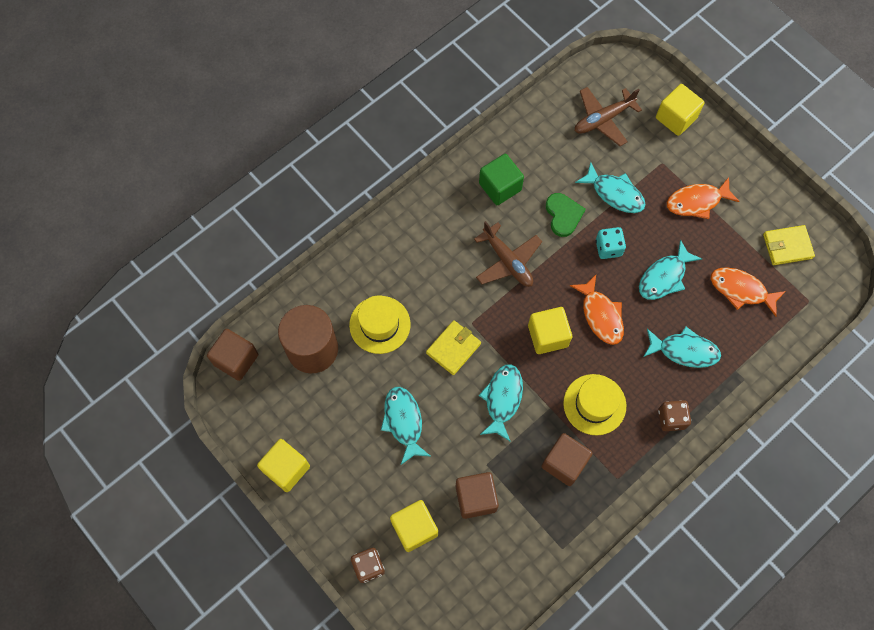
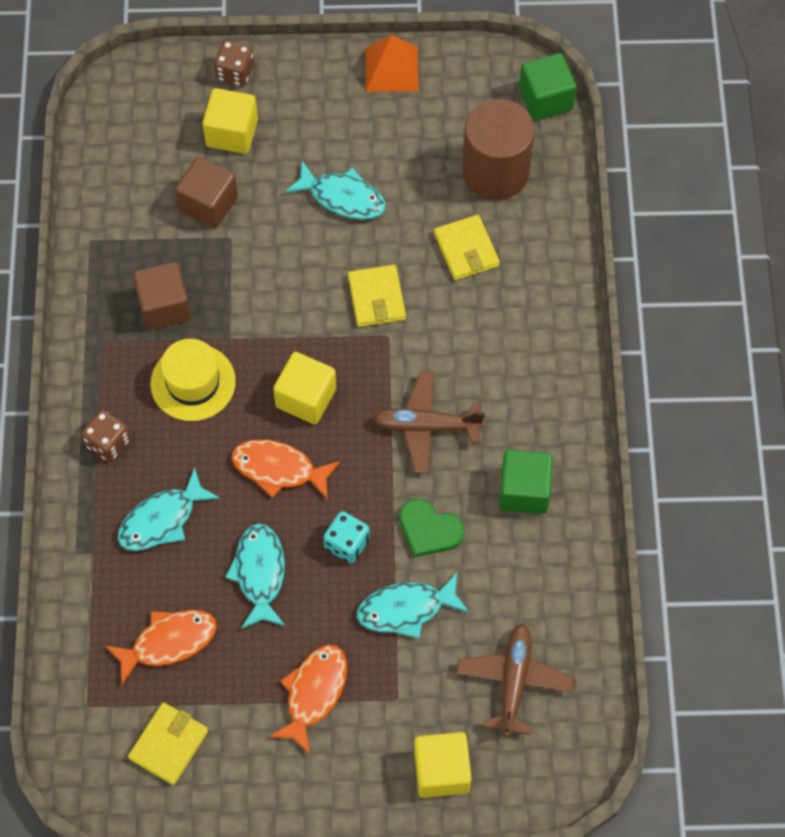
camera: 130 degrees right, 5 degrees down
(236, 359) = (545, 99): brown cube -> green cube
(286, 469) = (391, 69): yellow cube -> orange pyramid
(380, 324) = (466, 250): yellow hat -> yellow wallet
(502, 399) = (281, 302): turquoise fish -> none

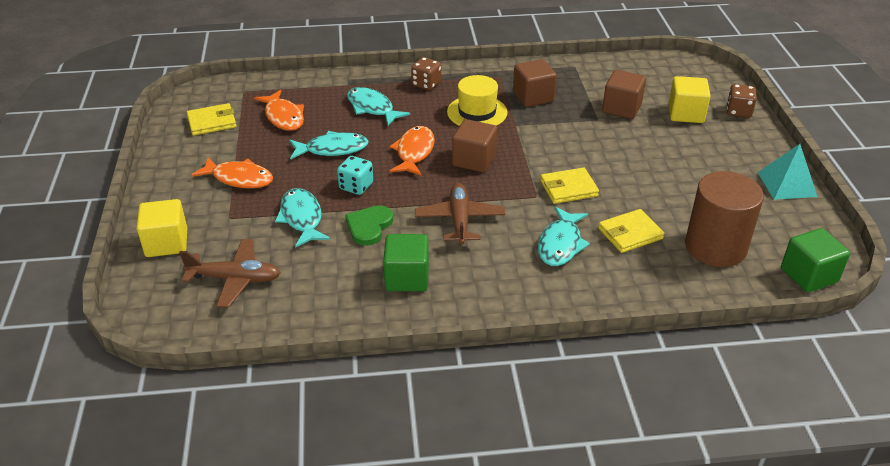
camera: 85 degrees right, 25 degrees down
(168, 744) = (212, 122): yellow wallet -> yellow wallet turned 45 degrees counterclockwise
(306, 398) = (474, 160): yellow cube -> brown cube
(342, 197) = (653, 167): turquoise fish -> turquoise fish (560, 244)
(391, 69) = (786, 184): orange pyramid -> turquoise pyramid

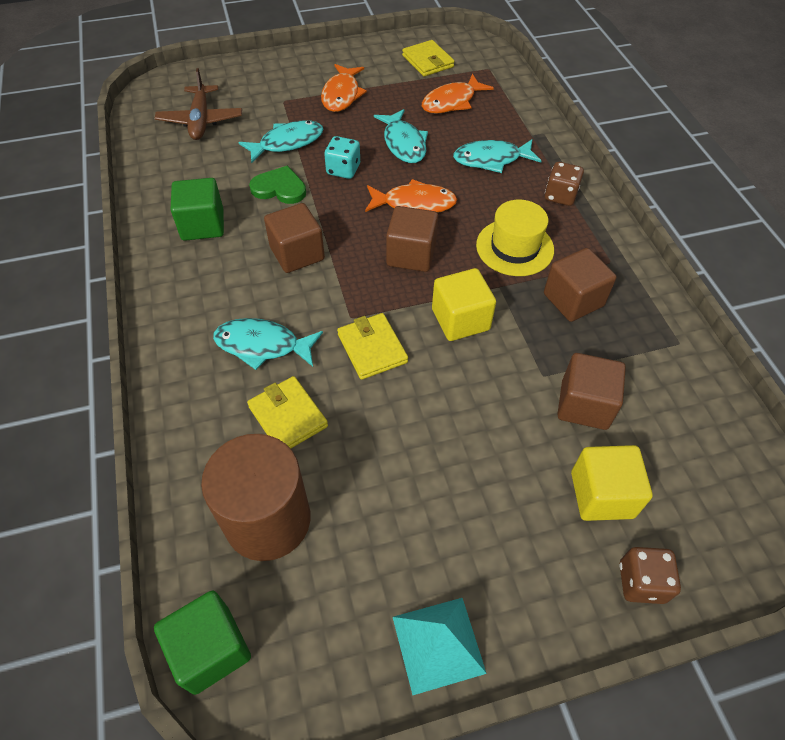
camera: 80 degrees right, 15 degrees up
(166, 243) = (245, 76): yellow cube -> yellow cube (460, 319)
(372, 108) = (491, 160): turquoise fish -> turquoise fish turned 135 degrees counterclockwise
(459, 220) = (297, 253): brown plane -> brown cube

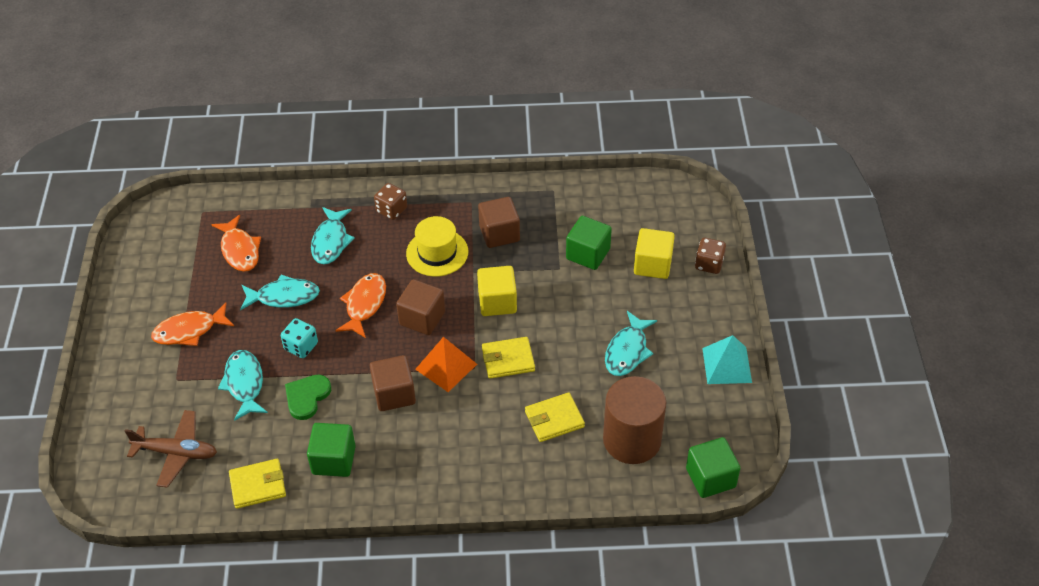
camera: 75 degrees left, 5 degrees down
(262, 345) = (485, 428): turquoise fish -> turquoise fish (627, 351)
(341, 95) = (189, 331): orange fish -> orange fish turned 135 degrees clockwise
(346, 290) = (446, 366): none -> orange pyramid
(428, 61) = (167, 254): yellow wallet -> yellow wallet (258, 485)
(584, 405) = (588, 254): brown cube -> green cube

